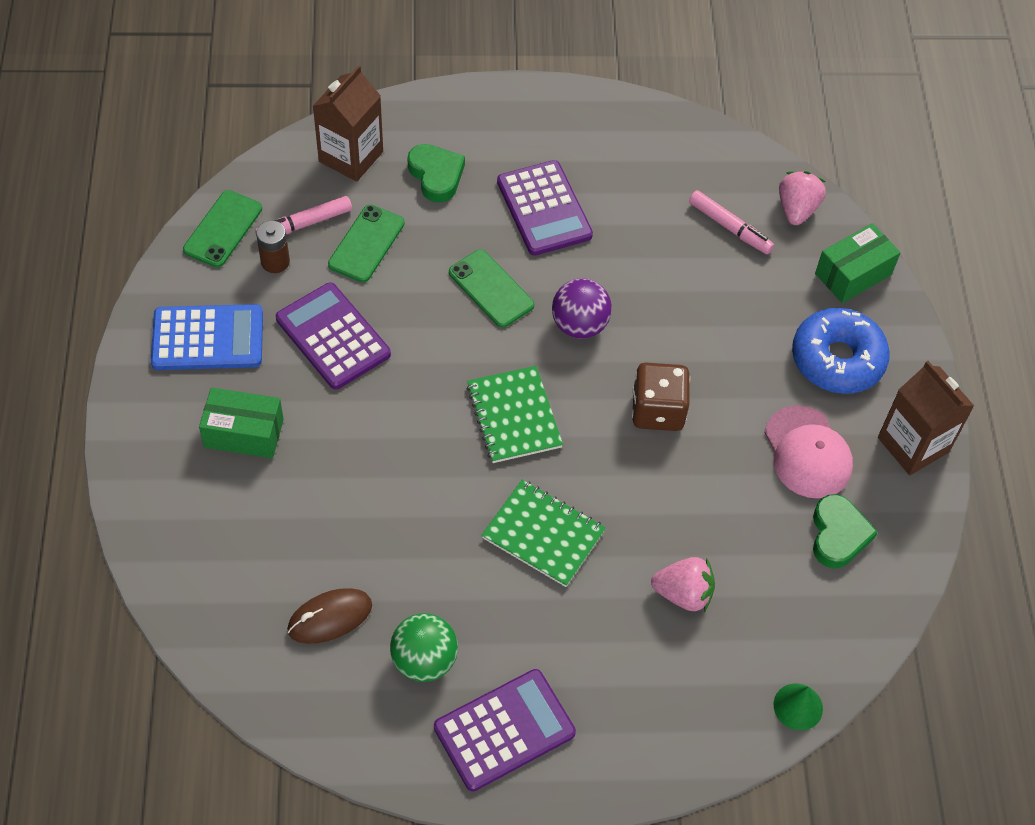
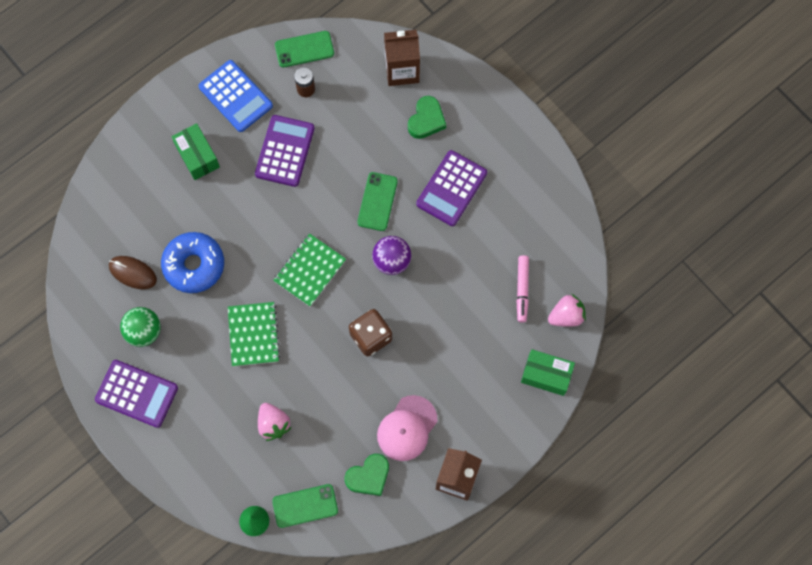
camera: 55 degrees right, 15 degrees up
(304, 224) = (340, 83): pink marker -> none
(366, 244) = (353, 121): green phone -> green phone (305, 506)
(837, 359) = (480, 404): blue donut -> blue donut (194, 265)

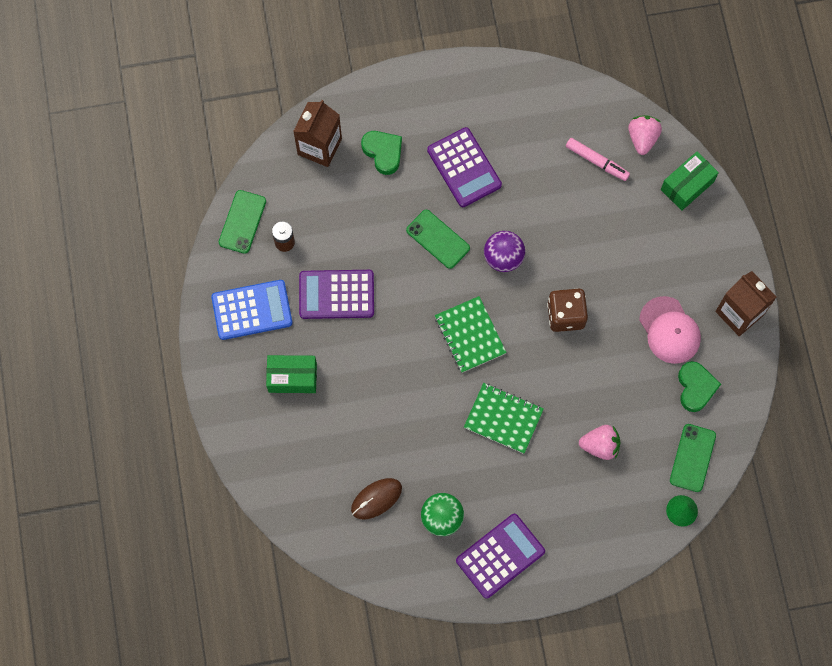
camera: 60 degrees left, 0 degrees up
(194, 265) = (402, 437): blue donut -> none
(284, 151) = (336, 295): purple calculator -> purple calculator turned 45 degrees counterclockwise

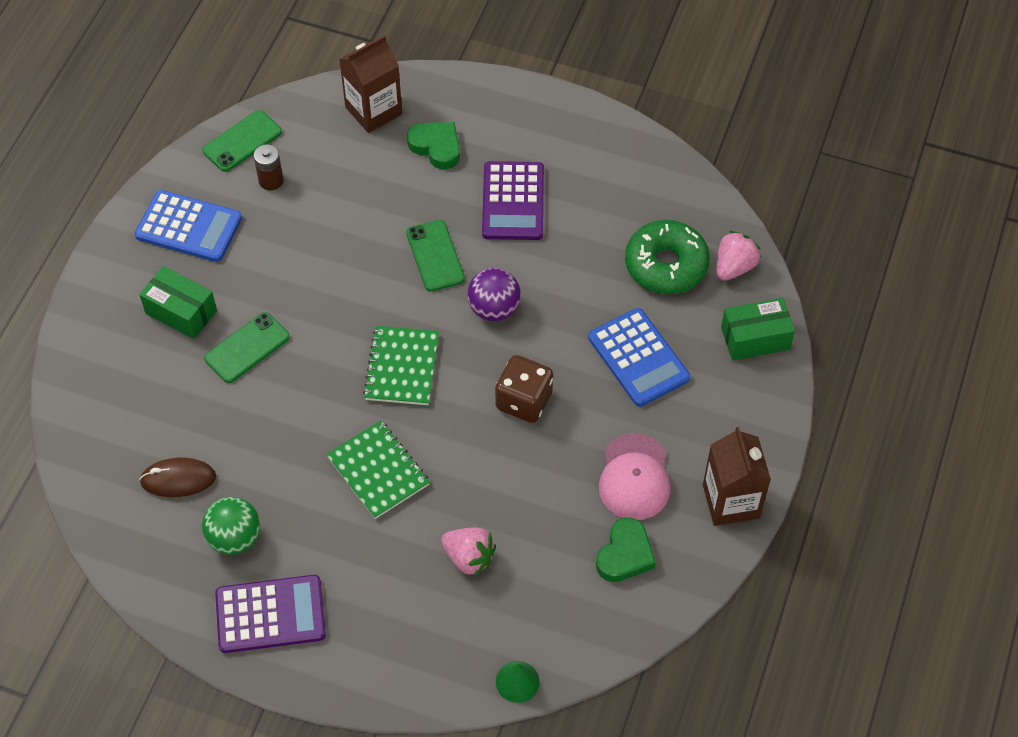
camera: 30 degrees right, 15 degrees down
(336, 295) = (287, 256): purple calculator -> none
(383, 152) = (436, 147): green heart -> green heart turned 45 degrees counterclockwise
(597, 161) = (666, 265): pink marker -> green donut
(620, 242) = (638, 358): none -> blue calculator
(692, 458) = (570, 629): green phone -> green phone (247, 348)

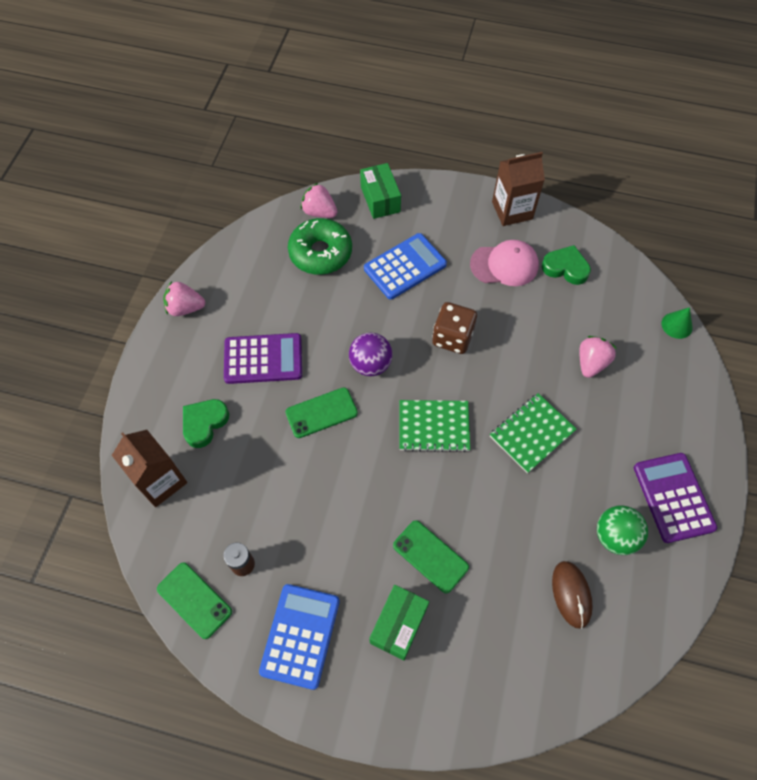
camera: 95 degrees left, 5 degrees up
(591, 127) = (185, 308): none -> pink strawberry

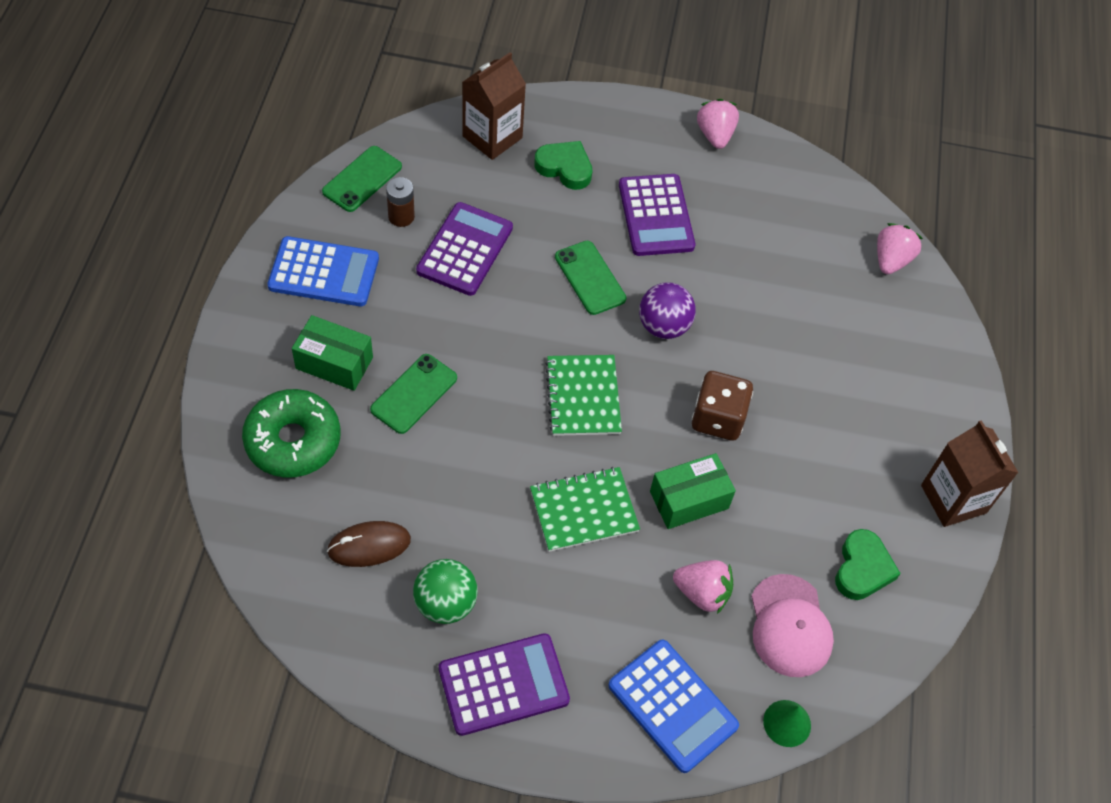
camera: 80 degrees right, 5 degrees down
(284, 510) = (465, 249): none -> purple calculator
(320, 253) = (824, 265): green donut -> green donut (293, 441)
(380, 199) = (931, 329): green box -> green box (689, 500)
(405, 266) = (822, 361): blue calculator -> blue calculator (672, 705)
(504, 265) = (850, 485): pink cap -> pink cap (790, 626)
(532, 433) = (584, 510): green notebook -> green notebook turned 60 degrees counterclockwise

